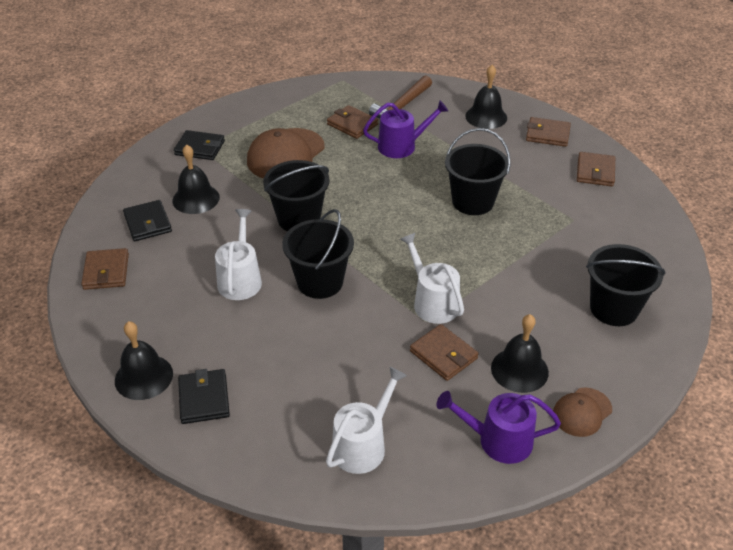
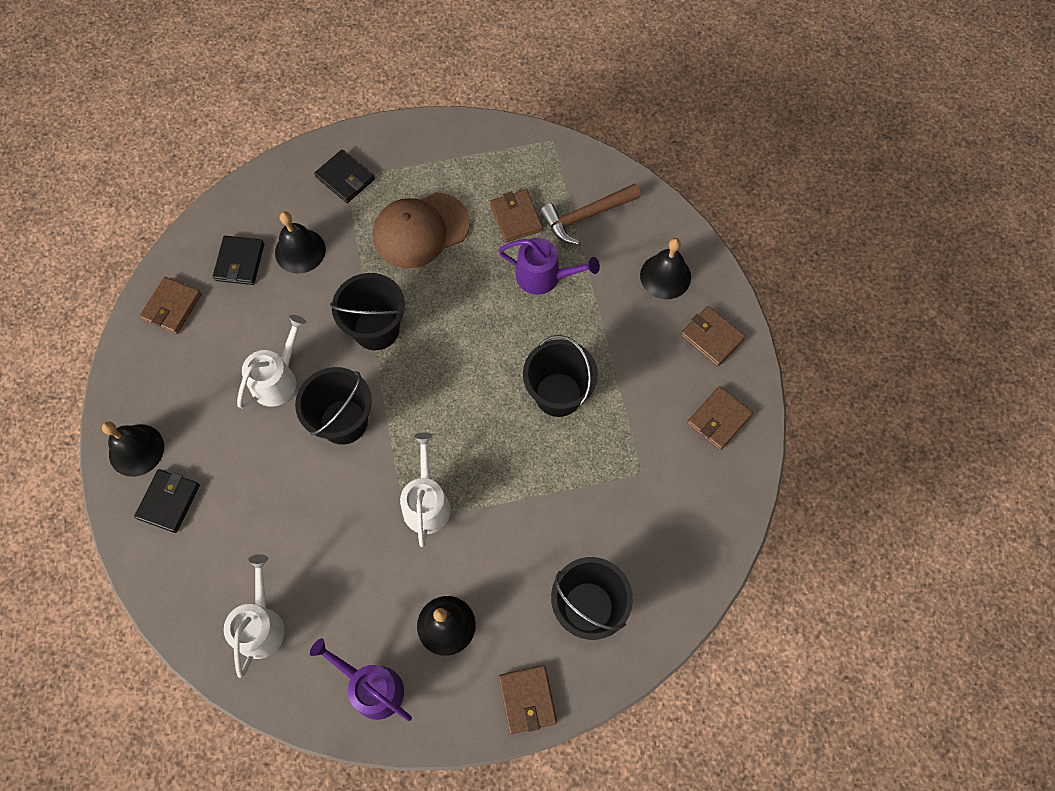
camera: 30 degrees right, 25 degrees up
(363, 445) = (261, 625): white watering can -> white watering can turned 60 degrees counterclockwise
(443, 355) = (392, 569): brown wallet -> brown wallet (527, 699)
(582, 412) = (464, 702): brown cap -> none

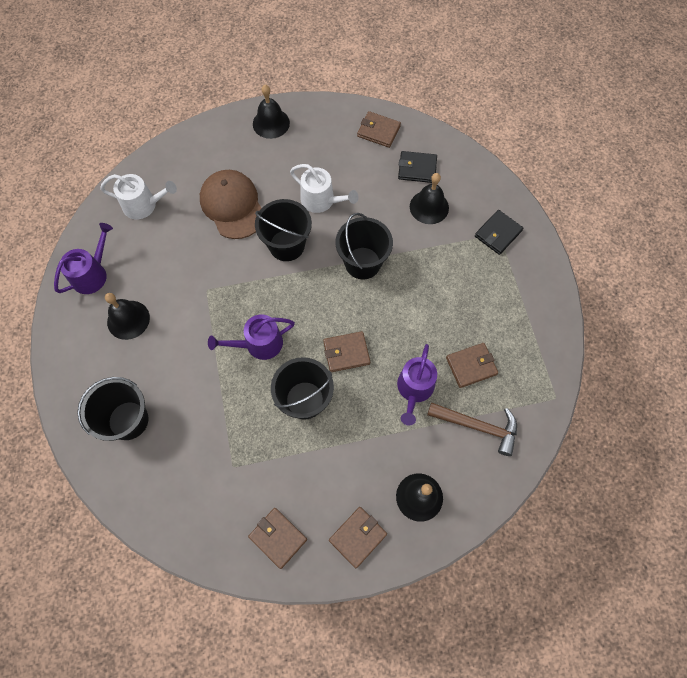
camera: 90 degrees right, 0 degrees up
(169, 501) = (233, 145): black wallet -> none
(420, 230) = (453, 291): brown cap -> brown cap (232, 206)
(426, 503) = (220, 304): white watering can -> none
(485, 450) = (259, 344): none -> purple watering can
(527, 699) = (67, 375): brown wallet -> brown wallet (346, 353)
(586, 216) = (477, 426): brown hammer -> brown hammer turned 135 degrees clockwise

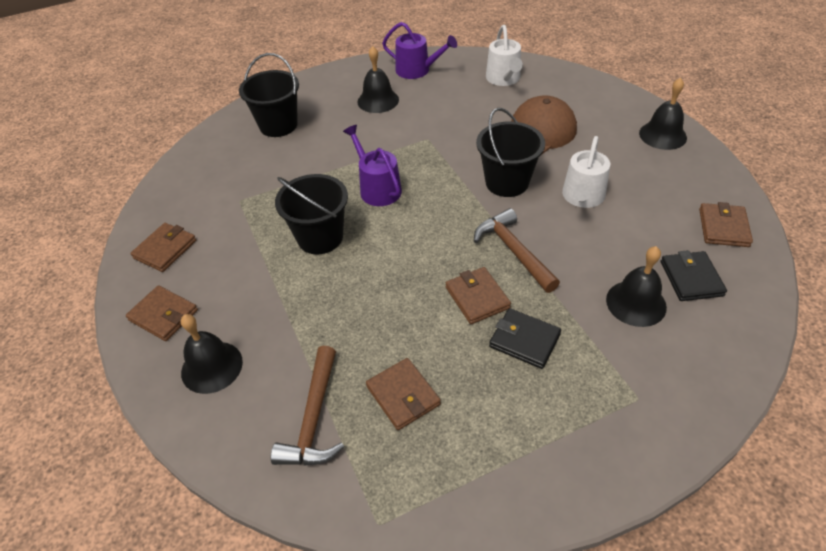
camera: 80 degrees right, 20 degrees down
(346, 353) = (387, 260): brown wallet -> brown wallet (477, 297)
(362, 263) = (514, 251): black bucket -> brown hammer
(414, 389) = (354, 336): purple watering can -> none
(498, 233) = (638, 397): black wallet -> black wallet (524, 340)

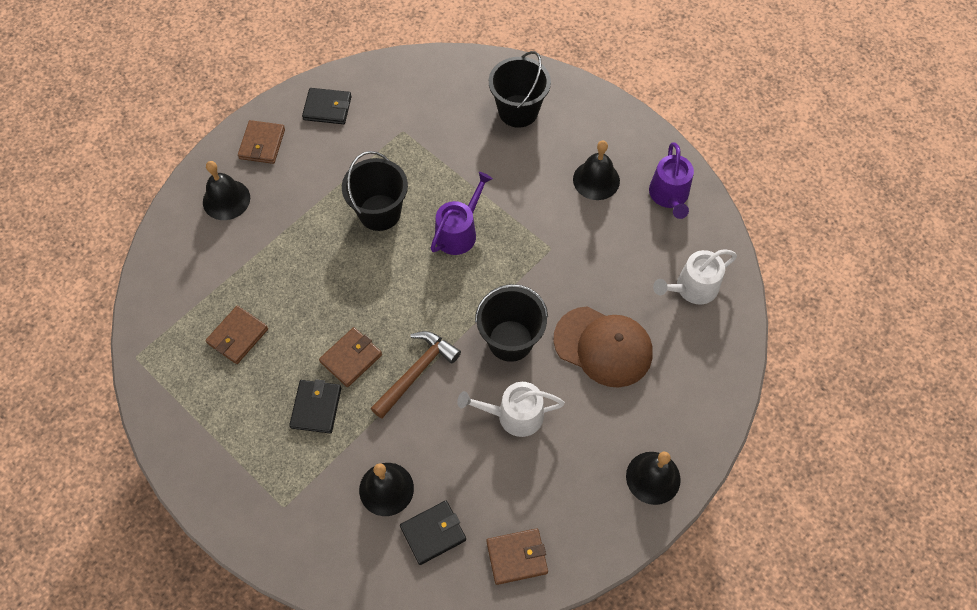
camera: 65 degrees right, 15 degrees up
(165, 249) = (327, 108): brown wallet -> black wallet
(314, 418) = (202, 285): brown hammer -> none

